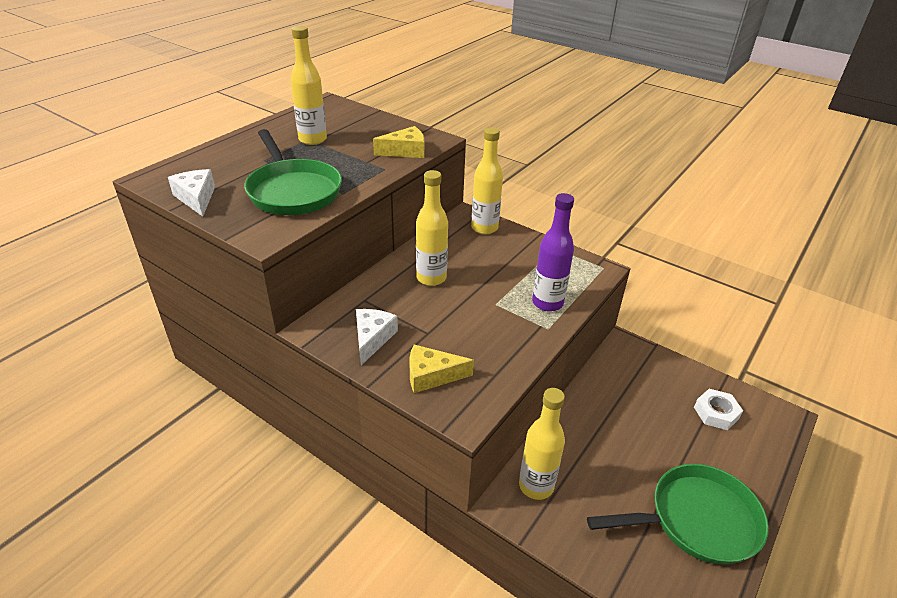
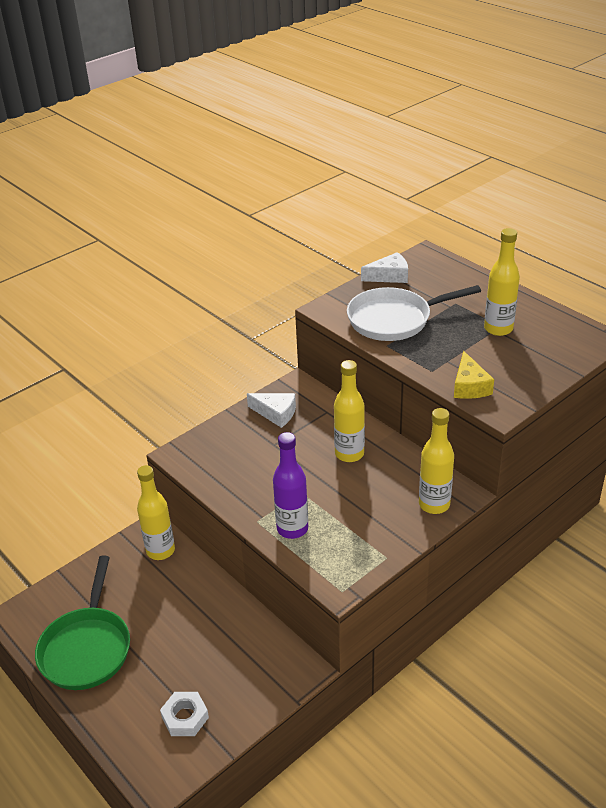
camera: 105 degrees right, 0 degrees up
(293, 191) = (394, 319): green pan -> white pan
(431, 375) = (224, 441): yellow cheese -> none

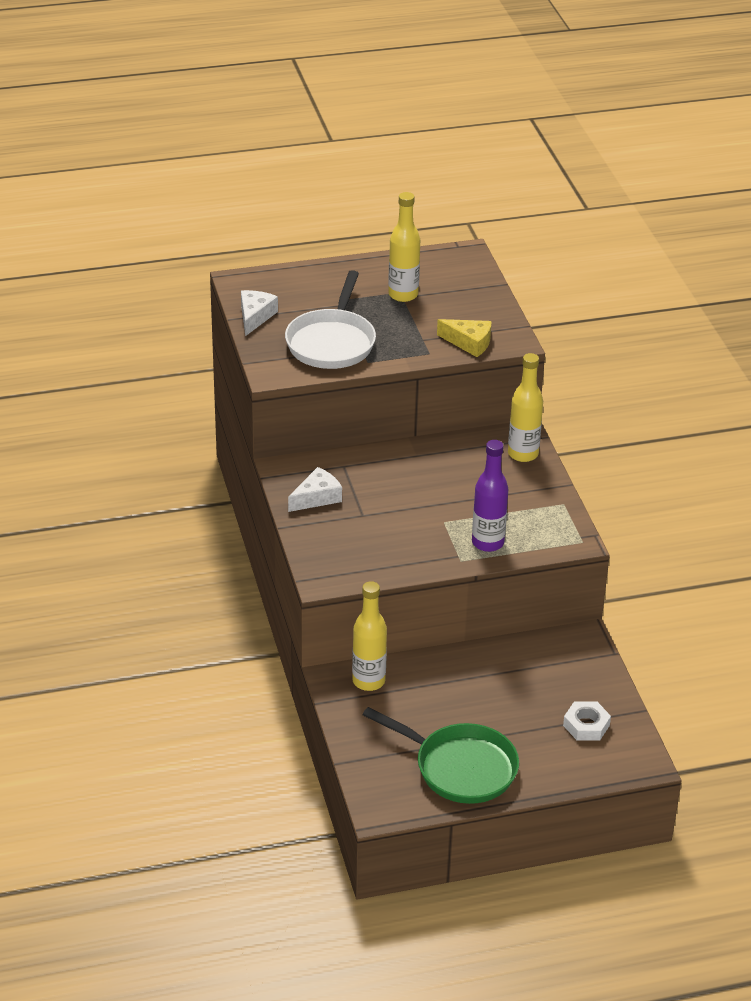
camera: 65 degrees left, 0 degrees up
(349, 454) = (417, 475): yellow bottle -> none

